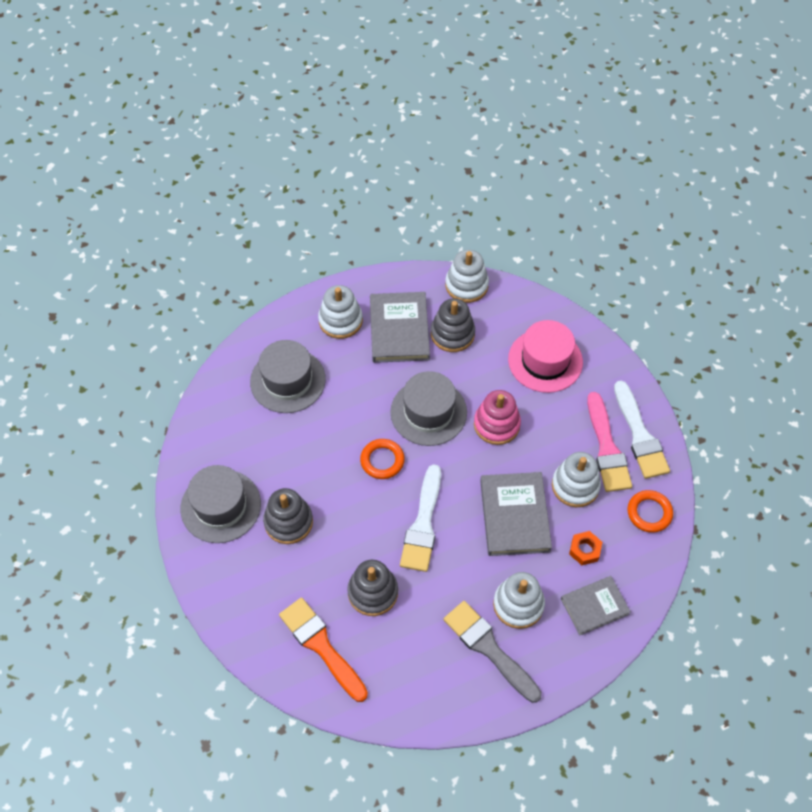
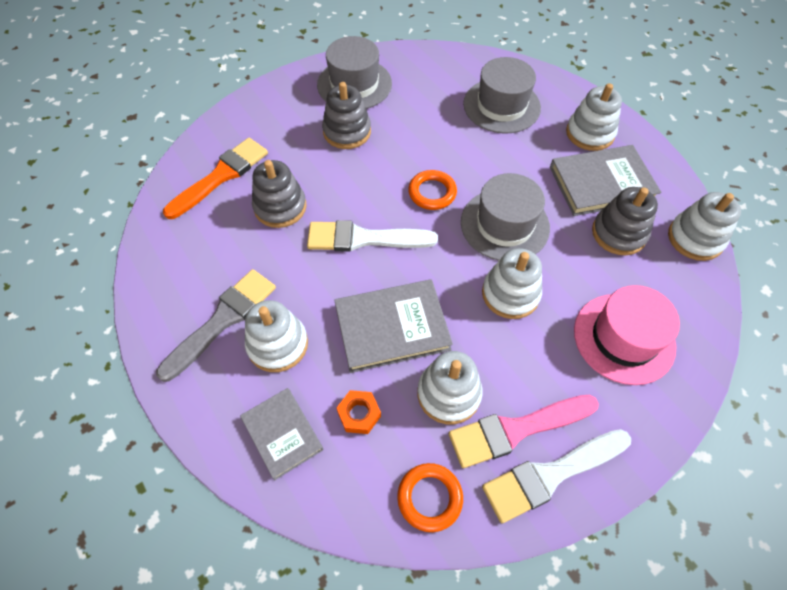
camera: 80 degrees right, 0 degrees up
(496, 424) = (510, 294): pink stacking toy -> white stacking toy

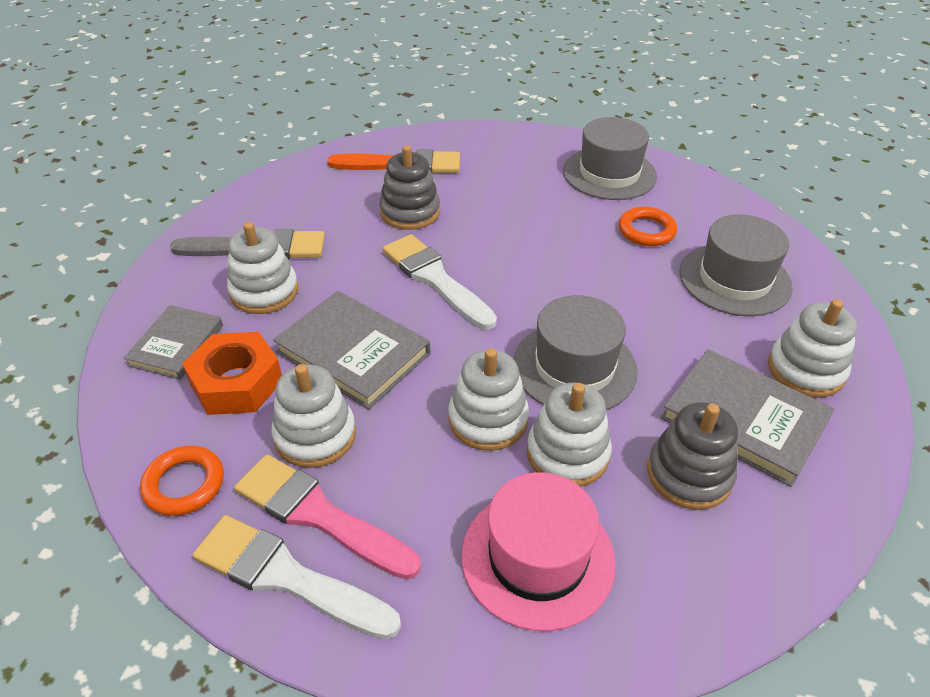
camera: 50 degrees right, 15 degrees down
(347, 132) = (546, 201): grey stacking toy -> none
(359, 414) = (236, 383): orange nut -> orange nut, size x1.78
(432, 193) = (547, 292): orange ring -> orange ring (646, 231)
(695, 238) = (784, 562): white stacking toy -> white stacking toy (567, 454)

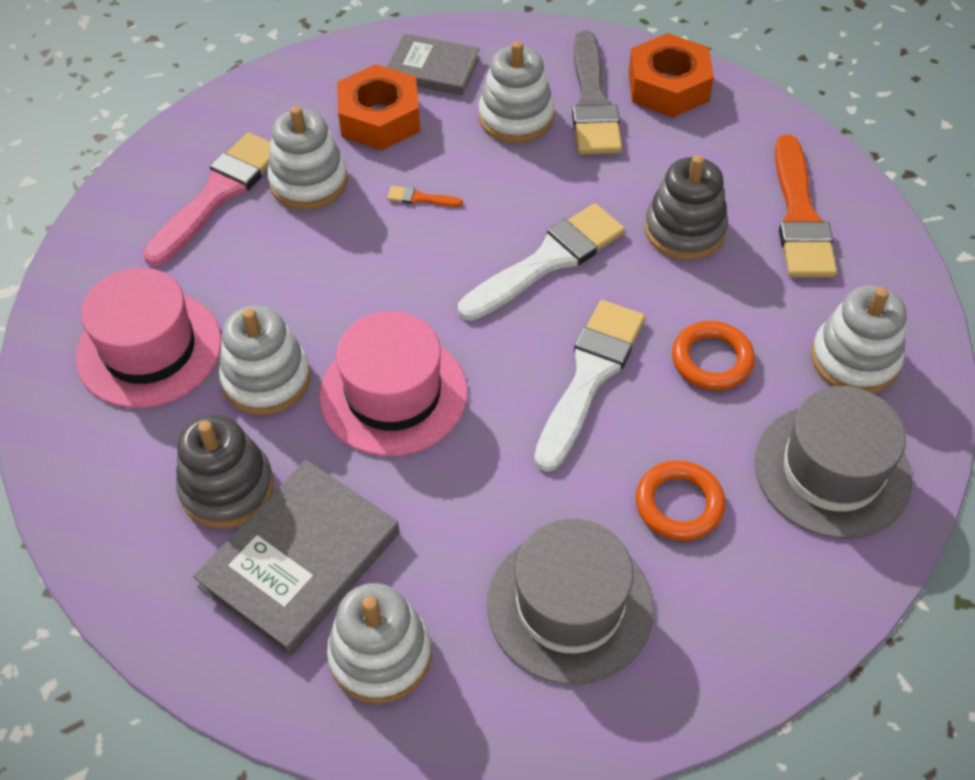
camera: 90 degrees right, 10 degrees up
(184, 484) = (262, 106): orange ring -> orange ring (712, 360)
(253, 209) = (668, 86): none -> orange nut
(286, 577) = (161, 182): white brush -> white brush (589, 376)
(353, 353) = (420, 198): grey book -> orange brush
(488, 419) = (318, 312): white stacking toy -> white stacking toy (854, 359)
(574, 367) = (393, 394): grey hat -> pink hat

